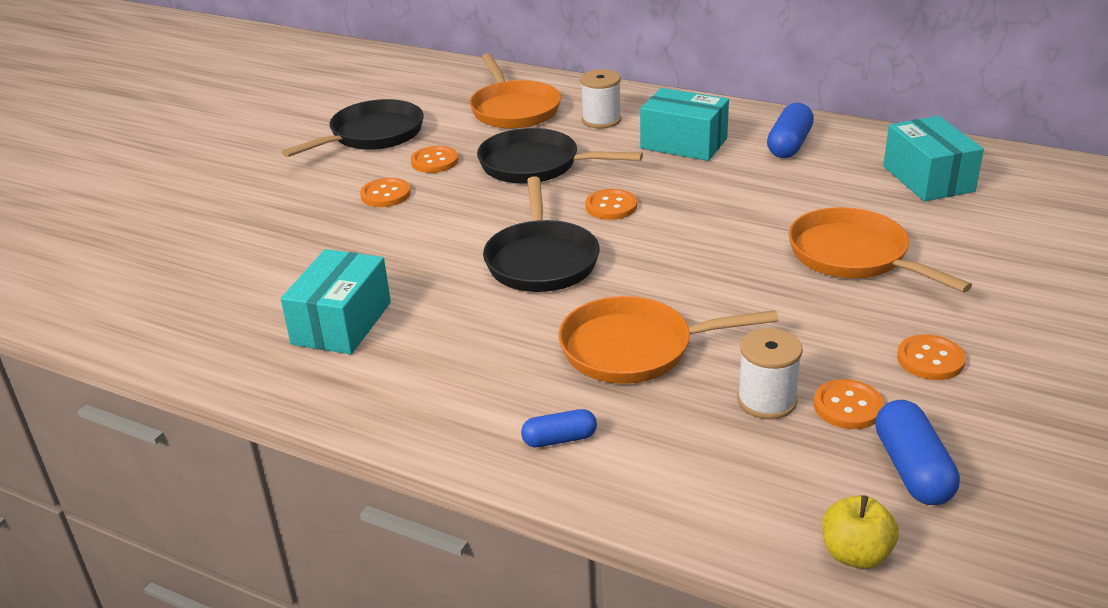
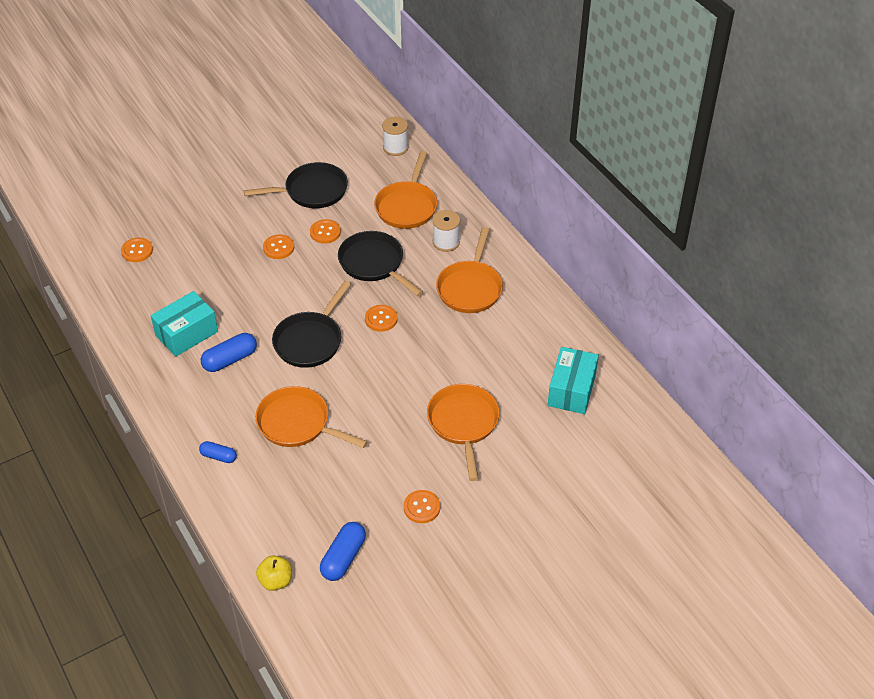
camera: 30 degrees right, 15 degrees up
(683, 143) = (470, 288): turquoise box -> orange pan
(766, 400) = (323, 487): white spool -> white spool (395, 147)
(789, 145) = (527, 320): blue capsule -> blue capsule (230, 359)
(848, 406) = (354, 511): orange button -> orange button (137, 251)

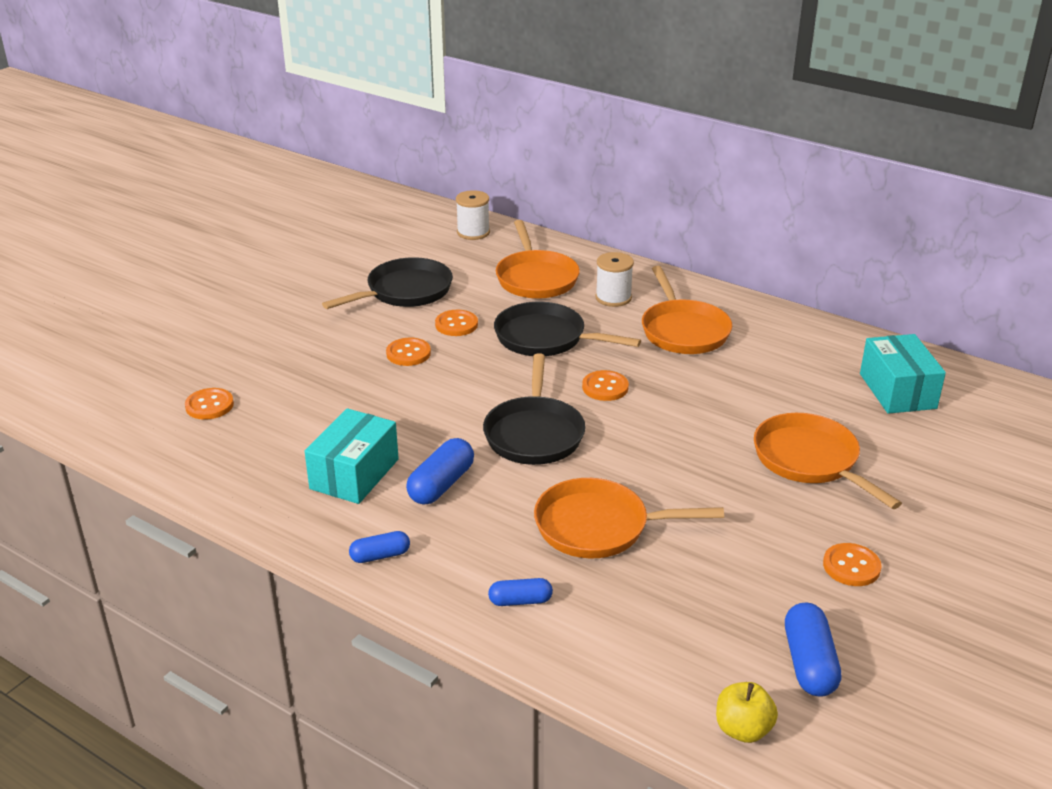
camera: 25 degrees left, 15 degrees down
(164, 397) = (380, 556): none -> blue capsule

